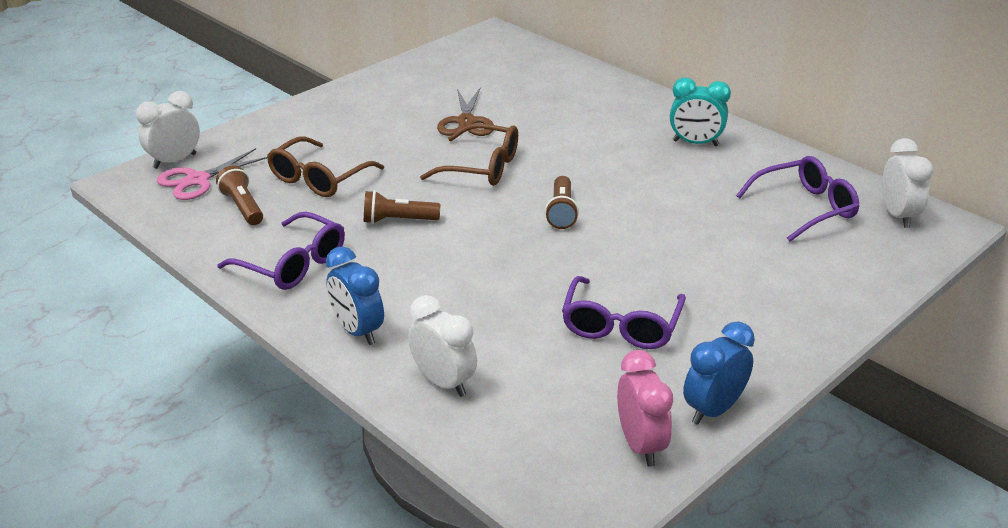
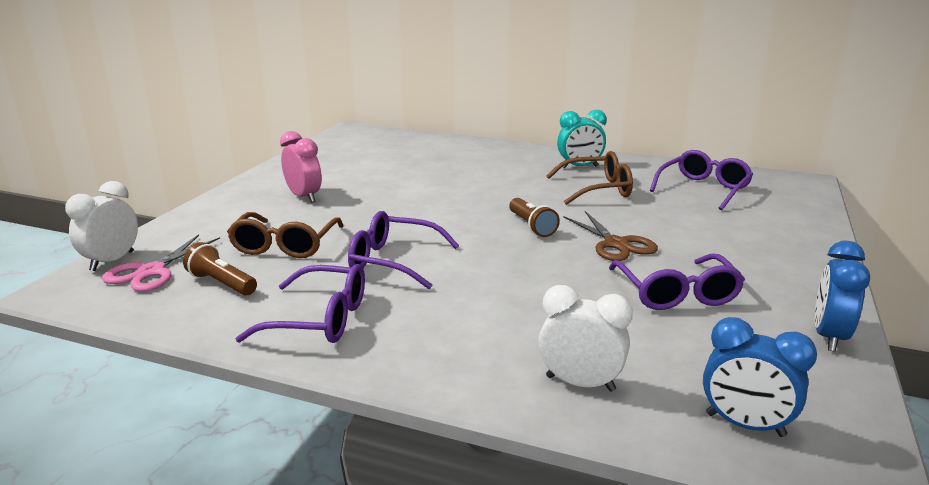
camera: 25 degrees left, 10 degrees down
(357, 331) = (445, 361): blue clock -> blue clock (745, 425)
(398, 220) = (394, 261): brown flashlight -> purple glasses
(466, 122) = (385, 184): brown scissors -> brown scissors (616, 244)
(481, 167) = (430, 210): brown glasses -> brown glasses (596, 189)
(640, 445) = (814, 383): pink clock -> pink clock (304, 197)
(898, 216) = (766, 182): white clock -> none

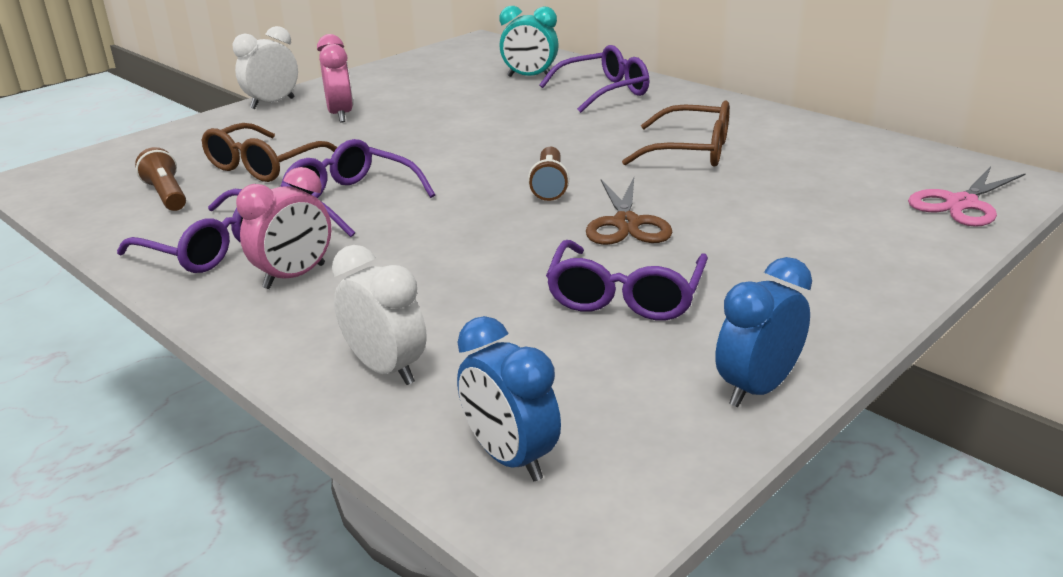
camera: 25 degrees right, 5 degrees up
(112, 261) = (99, 157): white clock -> white clock (272, 103)
(151, 271) = (120, 172): pink scissors -> pink scissors (961, 204)
(420, 328) = (294, 276): none -> pink clock
(579, 167) = (704, 119): turquoise clock -> turquoise clock (530, 77)
(703, 189) = (841, 171): purple glasses -> purple glasses (603, 92)

